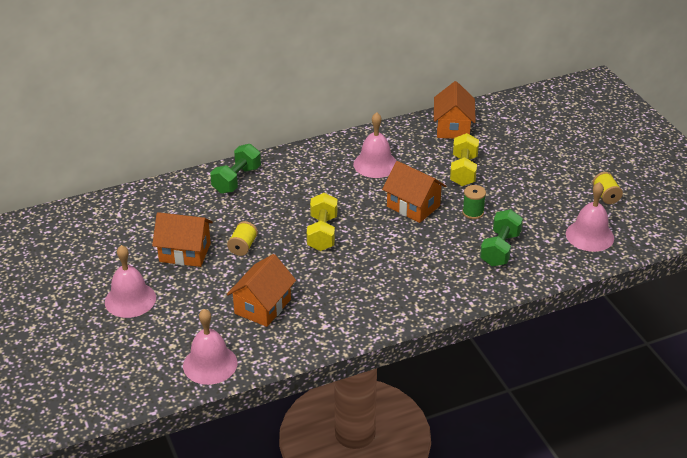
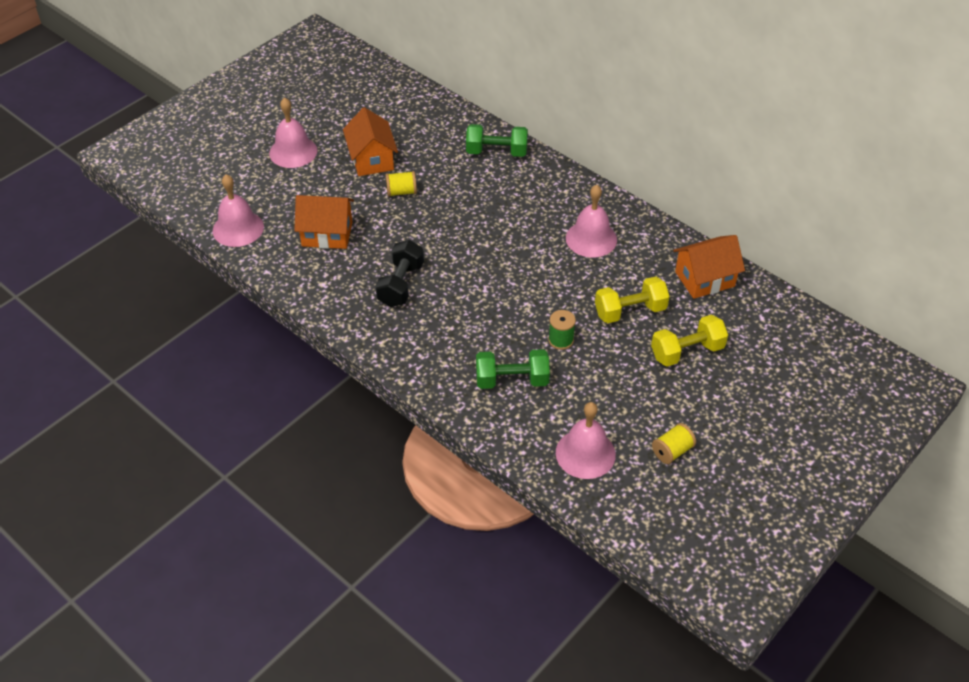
camera: 65 degrees right, 10 degrees up
(322, 233) = (454, 237): yellow dumbbell -> yellow dumbbell (687, 351)
(357, 279) = (401, 284): none -> black dumbbell
(413, 206) = (539, 289): orange house -> none

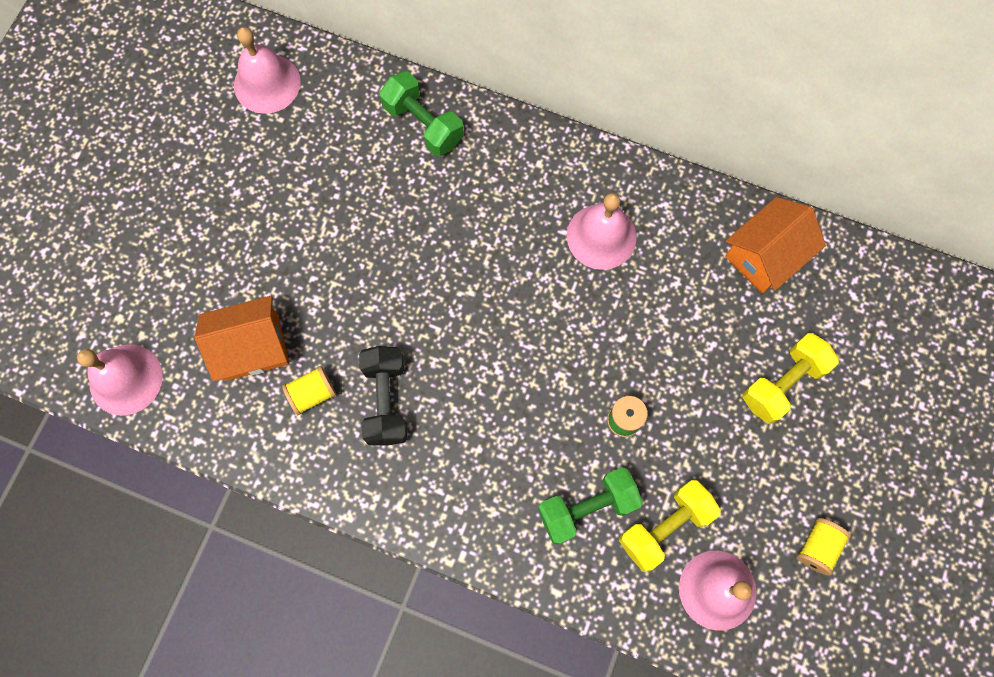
camera: 20 degrees left, 25 degrees up
(293, 151) = (144, 214): pink bell -> pink bell (267, 83)
(372, 159) = (259, 193): orange house -> none
(401, 192) = (323, 238): yellow spool -> yellow spool (312, 394)
(496, 152) = (423, 124): green dumbbell -> green dumbbell turned 60 degrees clockwise
(630, 311) = (692, 342): yellow dumbbell -> yellow dumbbell (665, 527)

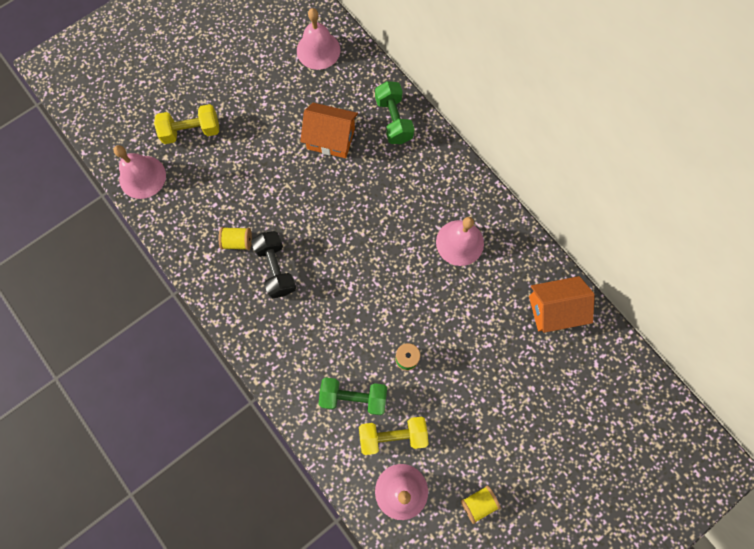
camera: 30 degrees right, 0 degrees up
(252, 347) = (220, 197): orange house -> orange house (331, 138)
(386, 400) = (276, 269): black dumbbell -> black dumbbell turned 45 degrees counterclockwise
(782, 383) = (517, 392): yellow dumbbell -> yellow dumbbell (191, 131)

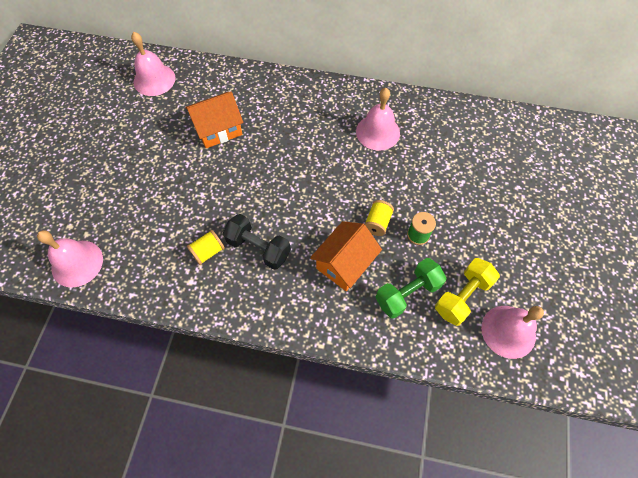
camera: 40 degrees left, 10 degrees down
(191, 131) = (94, 199): yellow dumbbell -> none
(394, 120) = (255, 88): green dumbbell -> none
(478, 503) = (565, 292): yellow spool -> yellow spool (377, 223)
(554, 309) = (480, 128): orange house -> orange house (344, 263)

